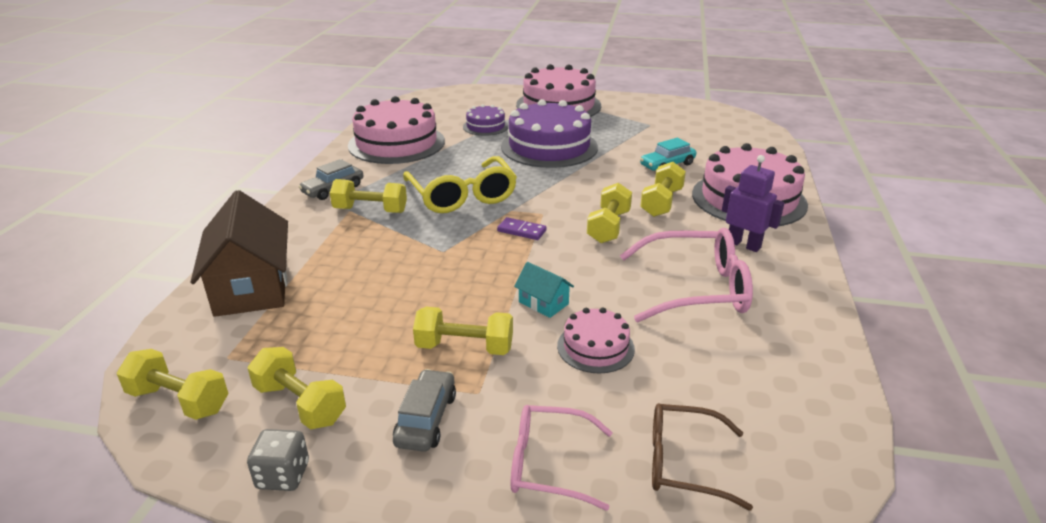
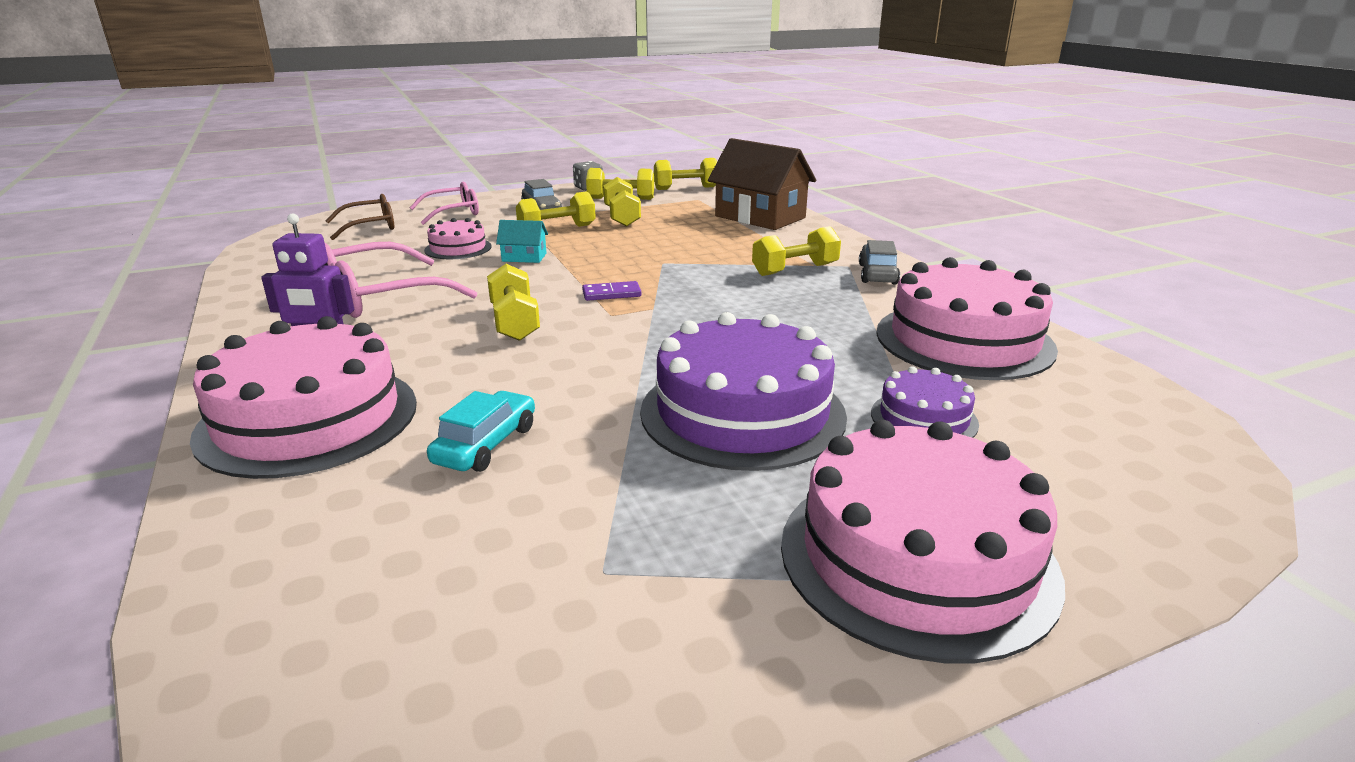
camera: 145 degrees right, 5 degrees down
(462, 196) = (732, 305): yellow glasses -> none
(661, 203) = (460, 370): yellow dumbbell -> yellow dumbbell (622, 217)

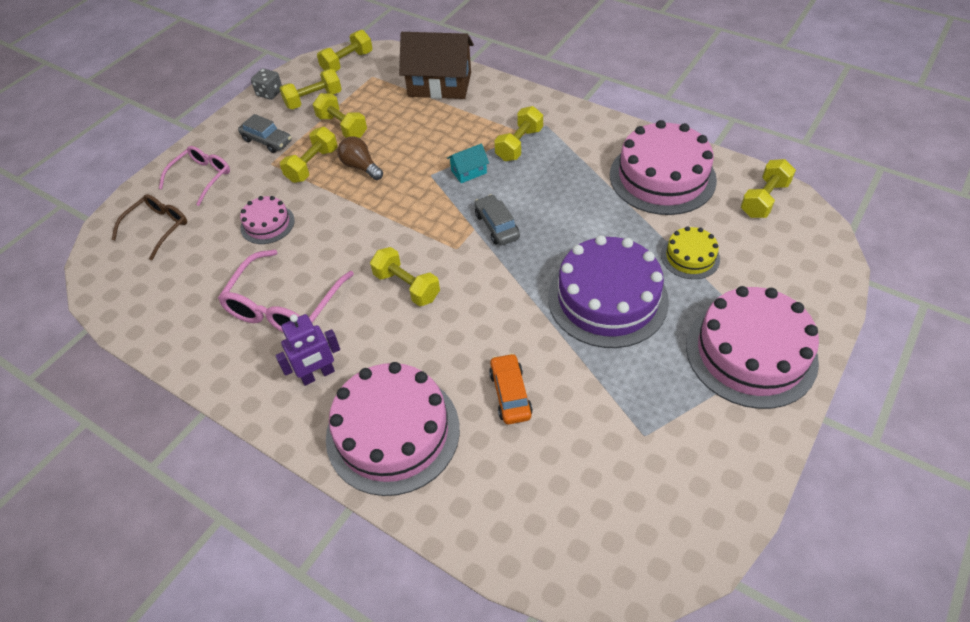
camera: 30 degrees left, 25 degrees up
(486, 444) = (510, 394): turquoise car -> orange car
(524, 257) = (329, 212): turquoise house -> turquoise house (468, 171)
(600, 241) = (361, 167): none -> brown light bulb
(611, 294) = (434, 226): purple domino -> none
(877, 274) = (570, 127): grey car -> grey car (497, 226)
(923, 418) = (690, 257): purple cake -> yellow cake
(1123, 405) = (764, 199): none -> yellow dumbbell

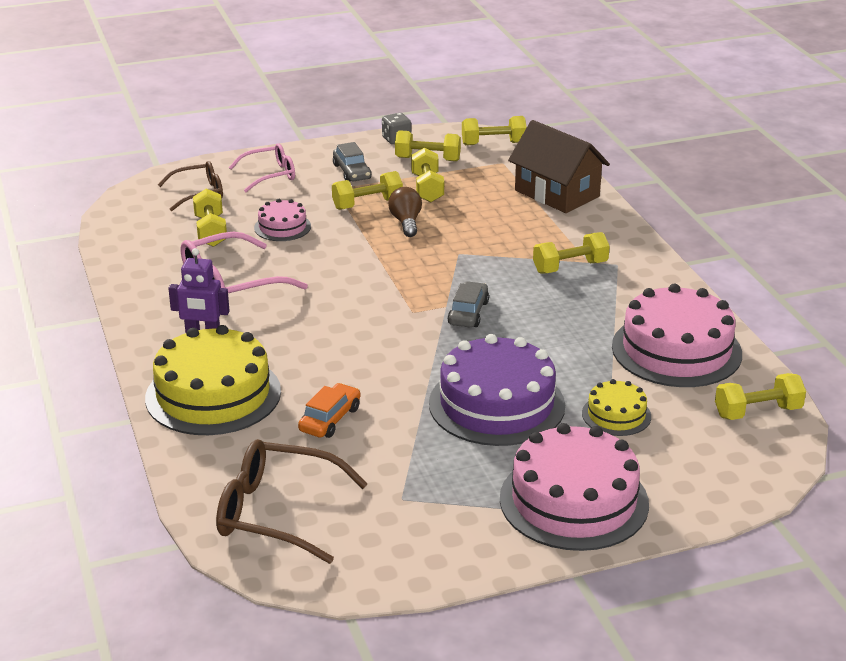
camera: 35 degrees right, 20 degrees down
(393, 432) = (213, 394): pink cake -> yellow cake
(407, 286) = (339, 316): yellow dumbbell -> yellow dumbbell (211, 231)
(468, 171) = (496, 266): turquoise house -> none
(574, 520) = (276, 512): none -> brown glasses

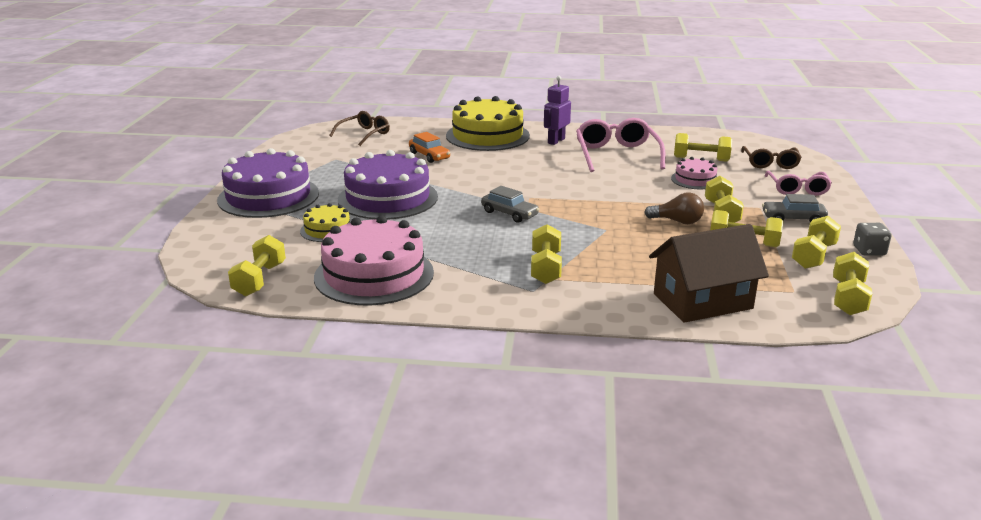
camera: 115 degrees right, 5 degrees down
(276, 512) = (364, 134): brown glasses -> brown glasses, size x0.64
(574, 501) = (268, 196): pink cake -> purple cake

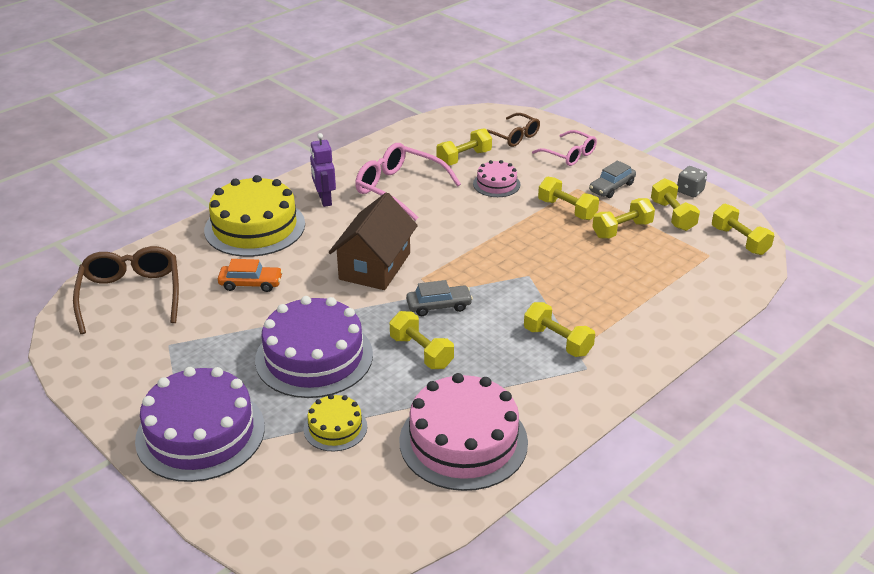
camera: 50 degrees left, 10 degrees up
(259, 279) = (390, 520): yellow dumbbell -> yellow dumbbell (421, 352)
(364, 134) = (131, 295): brown glasses -> brown glasses, size x1.56
(677, 221) = (555, 236): brown light bulb -> none
(702, 301) = (684, 300): brown house -> brown house (374, 266)

